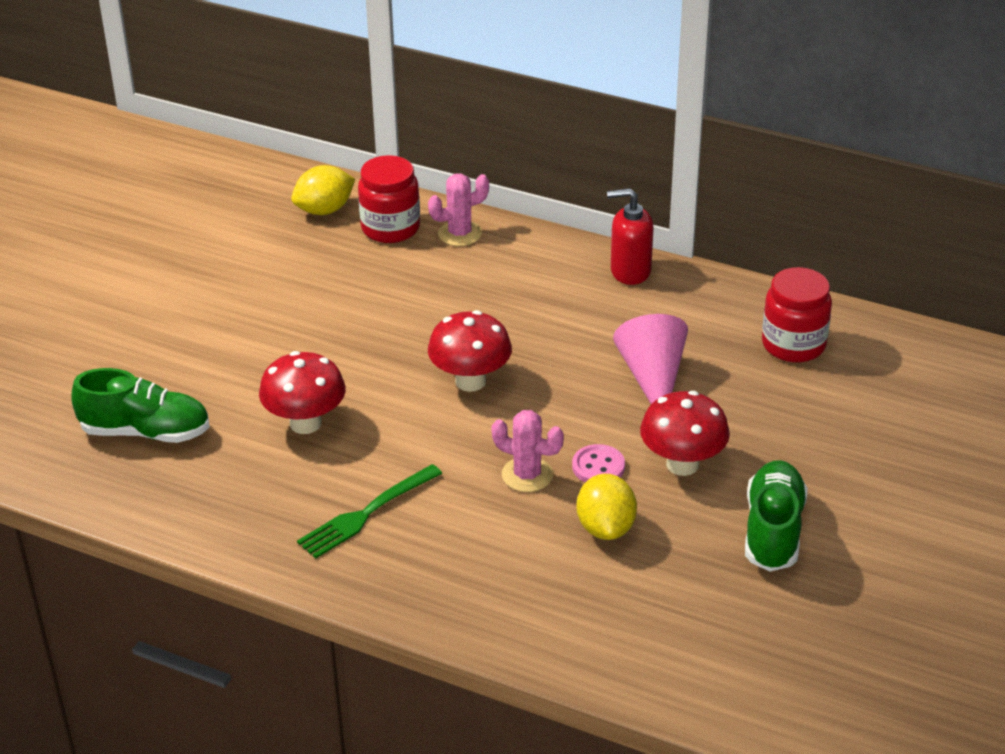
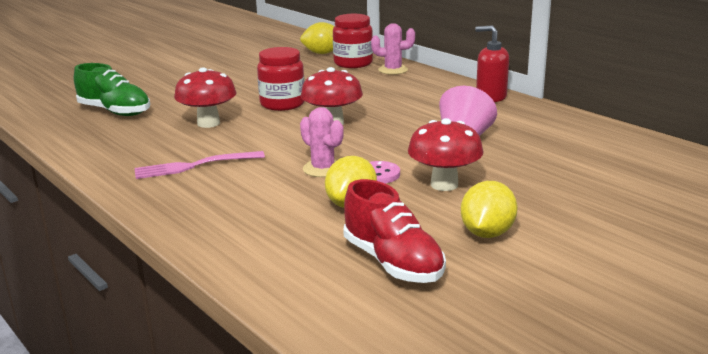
camera: 25 degrees right, 15 degrees down
(367, 513) = (195, 166): green fork -> pink fork
(709, 602) = (392, 262): none -> red shoe
(773, 531) = (487, 233): green shoe -> yellow lemon
(793, 345) = (587, 144): red jar -> red jar (282, 104)

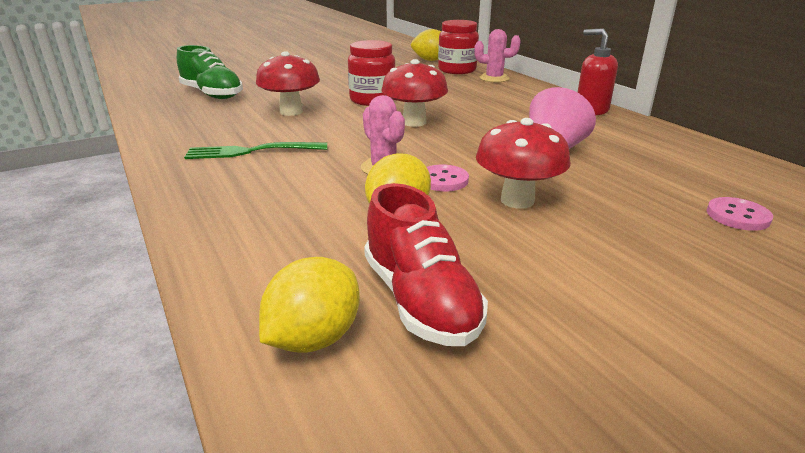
camera: 10 degrees right, 5 degrees up
(195, 166) = (252, 151): pink fork -> green fork
(487, 233) = (559, 273): yellow lemon -> yellow lemon (314, 338)
(613, 179) = (737, 216): none -> pink button

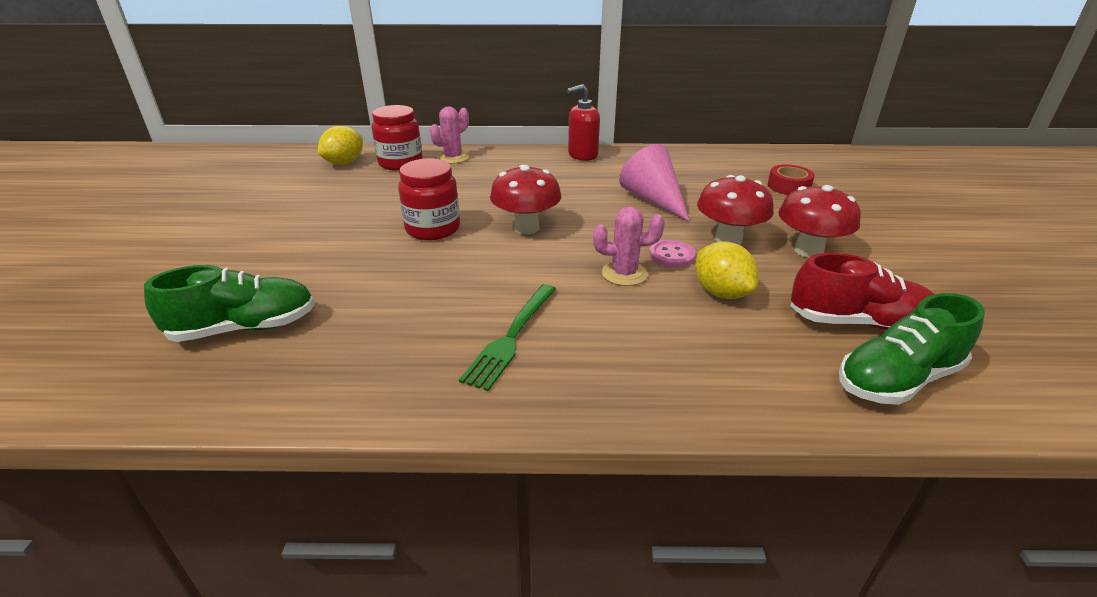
camera: 60 degrees left, 5 degrees up
(291, 112) = (406, 284): red mushroom -> red mushroom (808, 251)
(314, 338) = (897, 379): yellow lemon -> green shoe
(737, 216) = (788, 186): pink button -> red tape

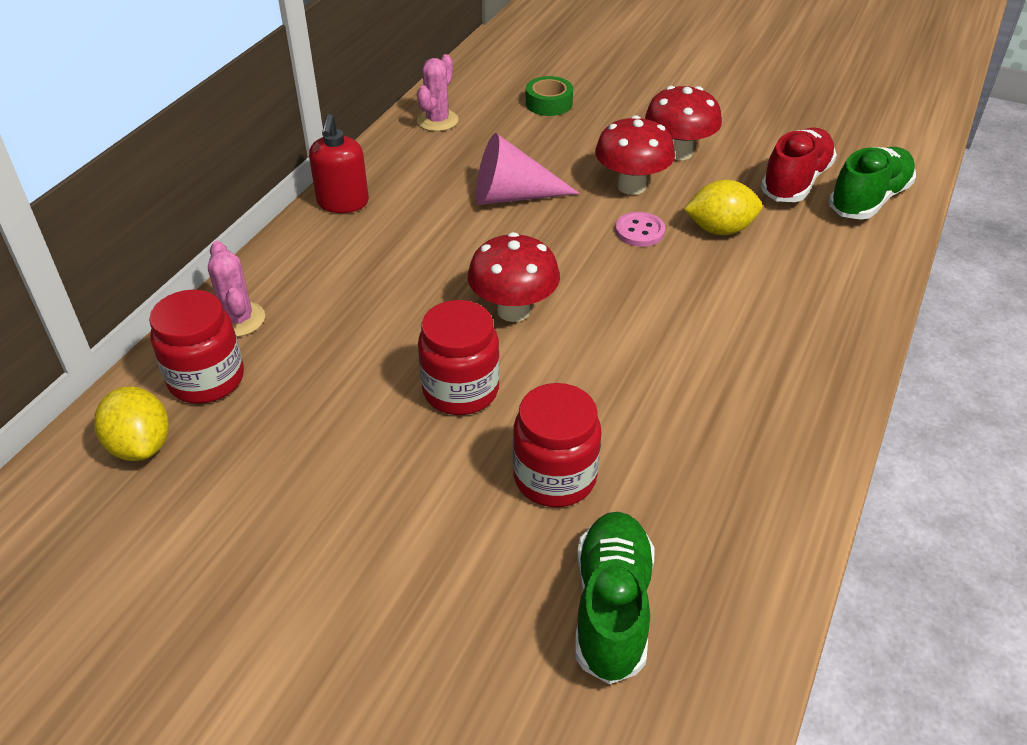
camera: 65 degrees left, 10 degrees up
(365, 279) = (555, 477): none -> red jar
(511, 337) = (730, 383): green fork -> none
(624, 273) = (656, 273): pink cactus -> pink cactus (437, 120)
(788, 186) = (549, 103): red tape -> green tape
(897, 379) = (868, 200): green shoe -> green shoe turned 135 degrees counterclockwise

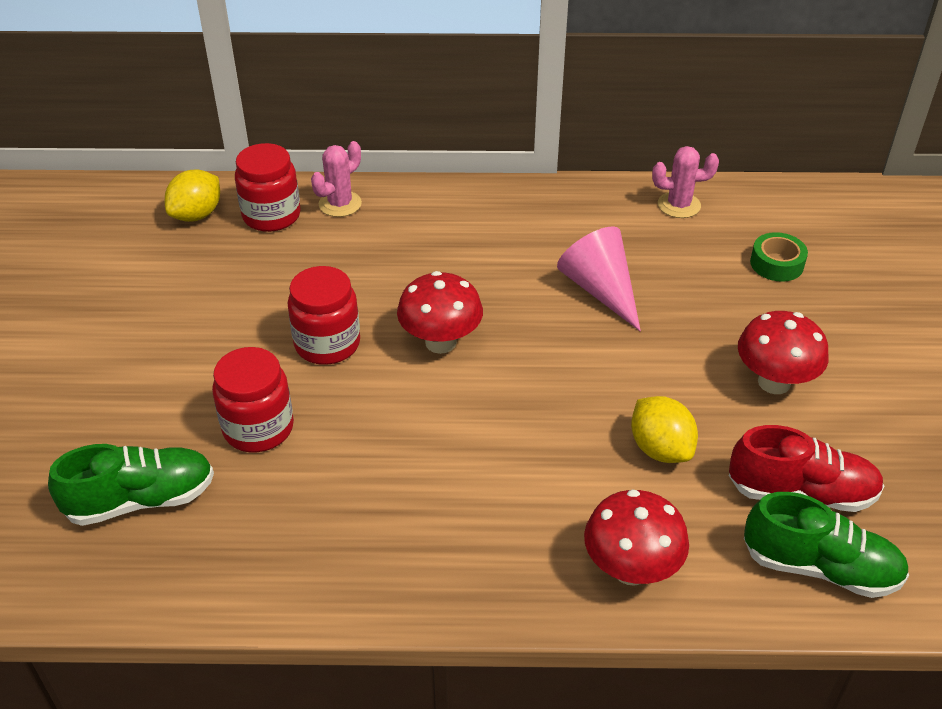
camera: 65 degrees right, 0 degrees up
(343, 203) = (513, 198): red soap dispenser -> none
(631, 186) = (682, 363): red mushroom -> red mushroom (631, 569)
(639, 231) = (612, 390): pink button -> none

